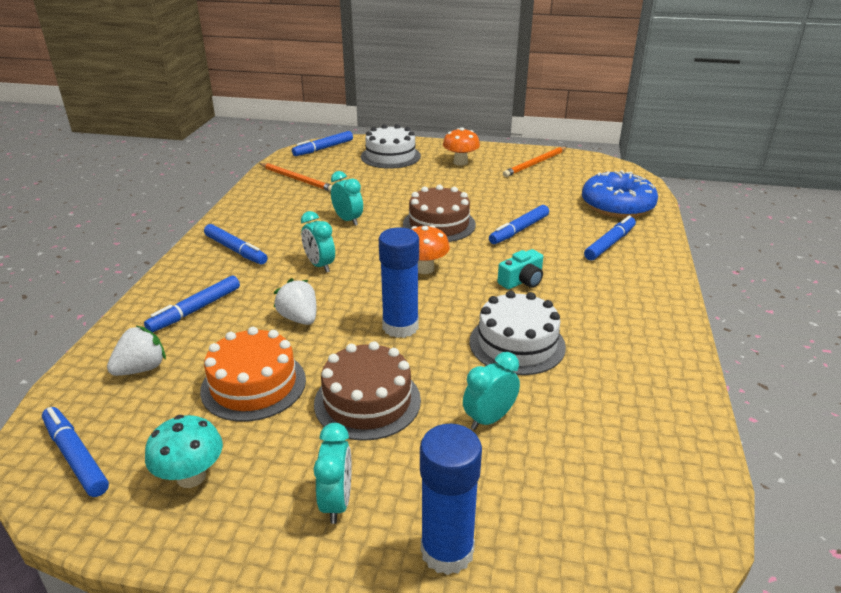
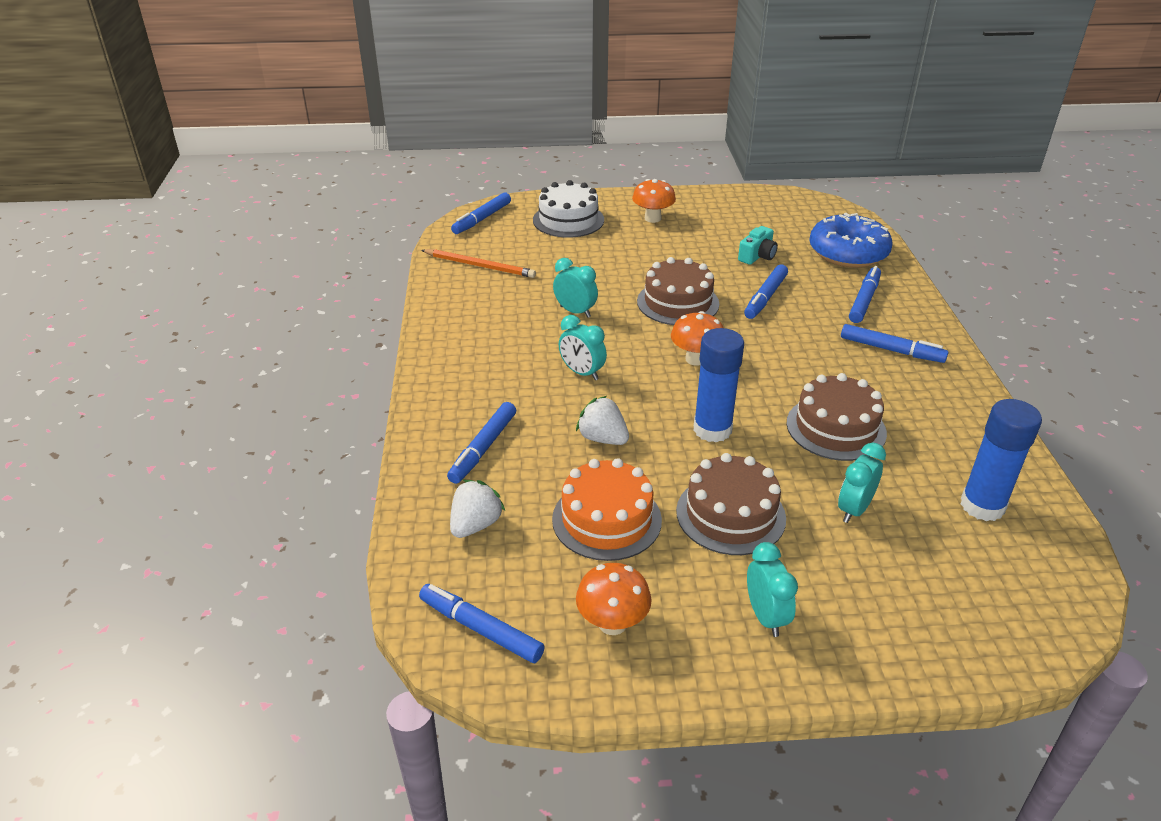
camera: 15 degrees left, 5 degrees up
(191, 476) = (612, 623): turquoise mushroom -> orange mushroom
(236, 250) = (474, 369): blue marker -> blue marker (891, 350)
(447, 551) = (888, 637): blue glue stick -> blue glue stick (982, 506)
(517, 344) = (836, 428): white cake -> brown cake
(522, 281) = (802, 357): turquoise camera -> turquoise camera (757, 256)
(535, 163) = (735, 210): orange pencil -> none

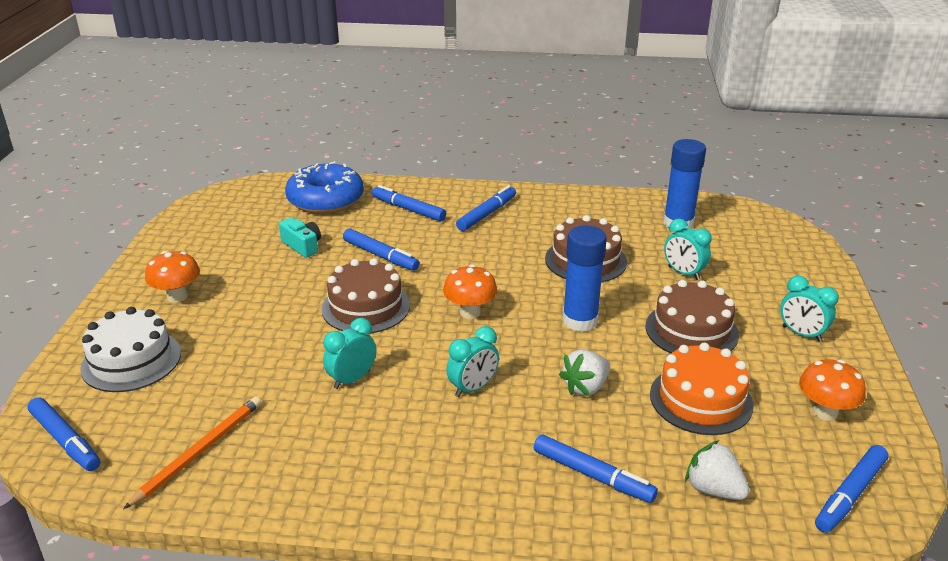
camera: 80 degrees left, 5 degrees down
(766, 617) = (801, 334): turquoise clock -> turquoise clock turned 135 degrees counterclockwise

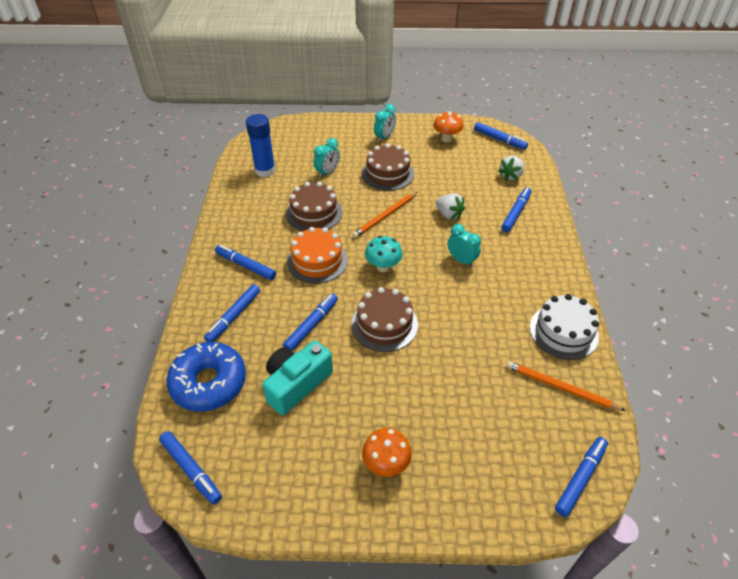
camera: 95 degrees left, 15 degrees up
(131, 360) = (481, 468): white cake -> white cake (563, 331)
(235, 196) = (191, 469): none -> blue marker
(302, 246) = (296, 384): turquoise camera -> turquoise camera, size x1.72
(352, 379) = (468, 319): turquoise clock -> none
(470, 312) = (383, 267): orange mushroom -> turquoise mushroom
(580, 321) = (385, 216): blue glue stick -> orange pencil
(701, 399) = (447, 175): orange cake -> orange cake (317, 261)

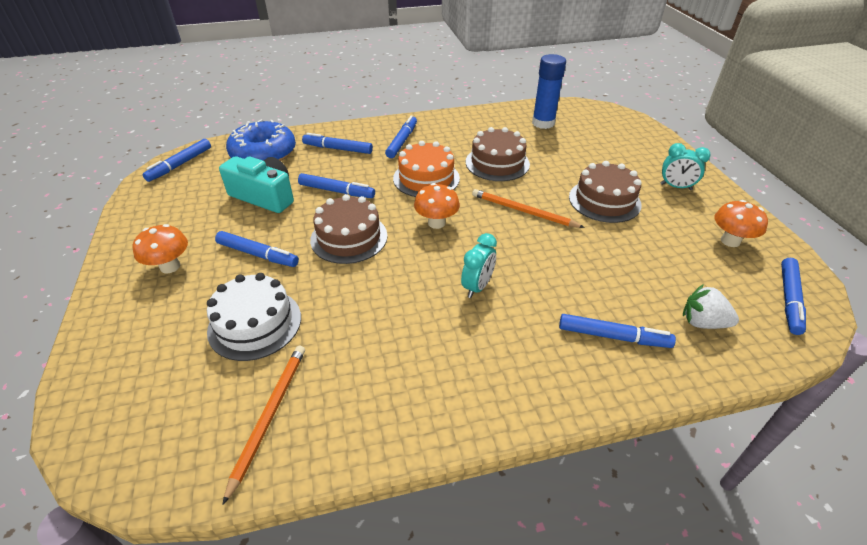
camera: 75 degrees right, 5 degrees down
(327, 172) = (570, 159): turquoise clock -> none
(383, 267) = (436, 223): turquoise mushroom -> orange mushroom
(448, 214) = (561, 264): white strawberry -> none
(563, 331) = (375, 415): white cake -> white cake (255, 323)
(580, 478) = (121, 446): blue marker -> blue marker (258, 254)

